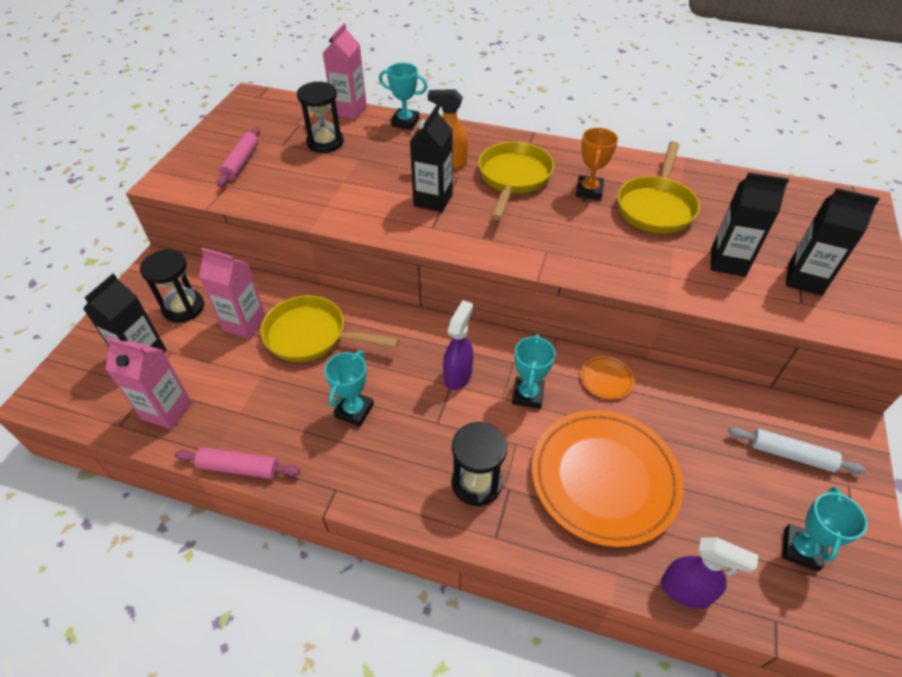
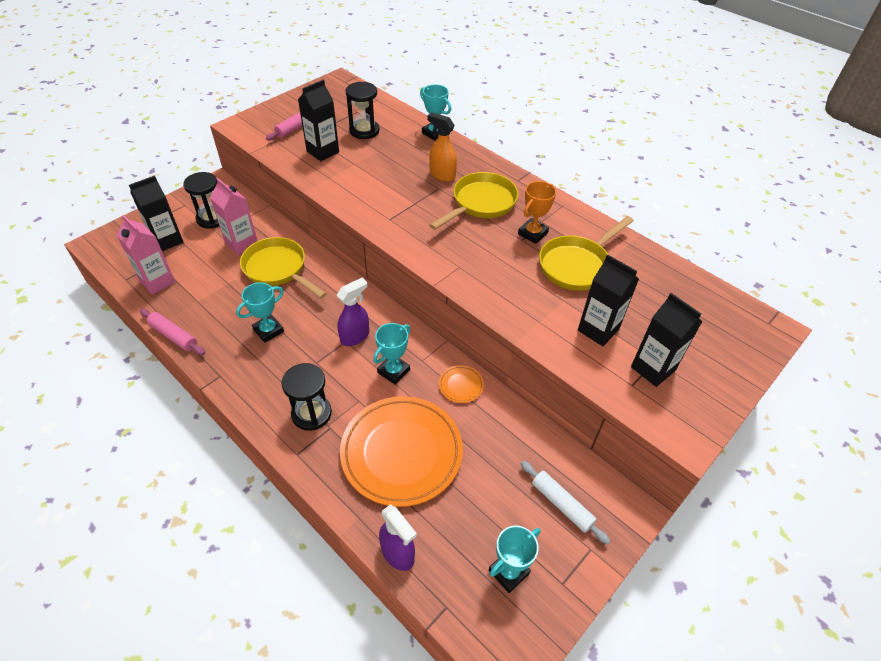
camera: 25 degrees right, 0 degrees up
(349, 110) = (400, 112): pink carton -> none
(433, 200) = (406, 199): black carton -> black carton (323, 152)

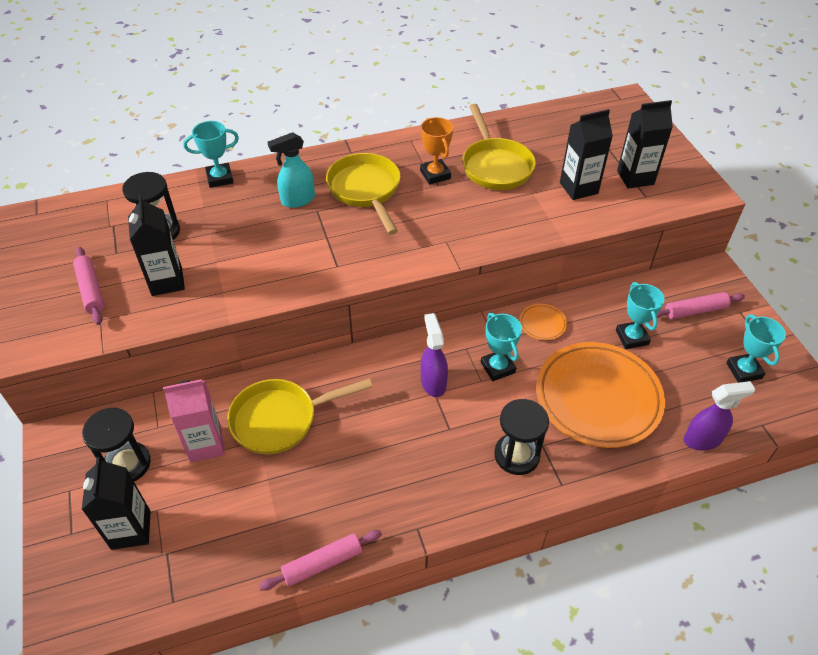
camera: 60 degrees left, 0 degrees up
(157, 281) = (207, 561): pink carton -> none
(268, 330) = (375, 459): turquoise trophy -> turquoise trophy (632, 337)
(442, 175) = (297, 200): orange spray bottle -> turquoise spray bottle
(562, 504) = (695, 310): white rolling pin -> pink rolling pin

